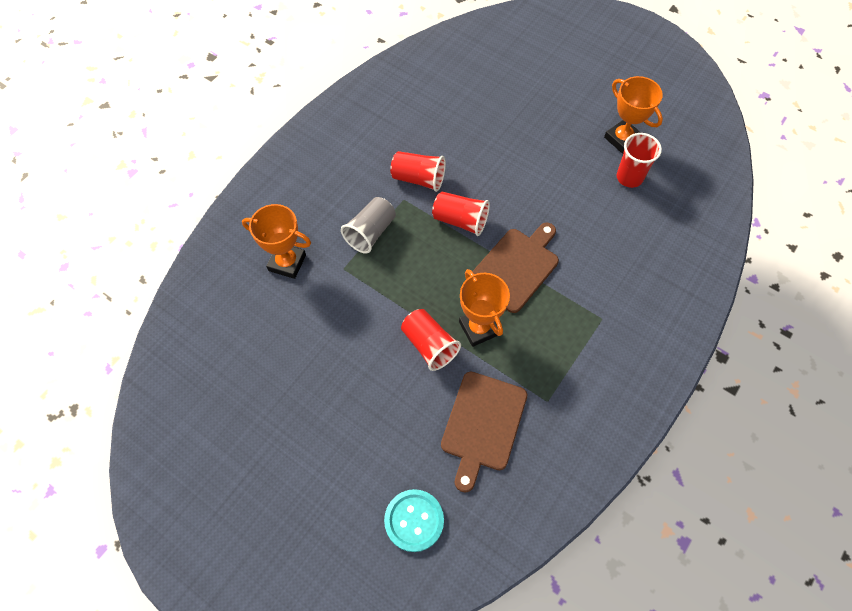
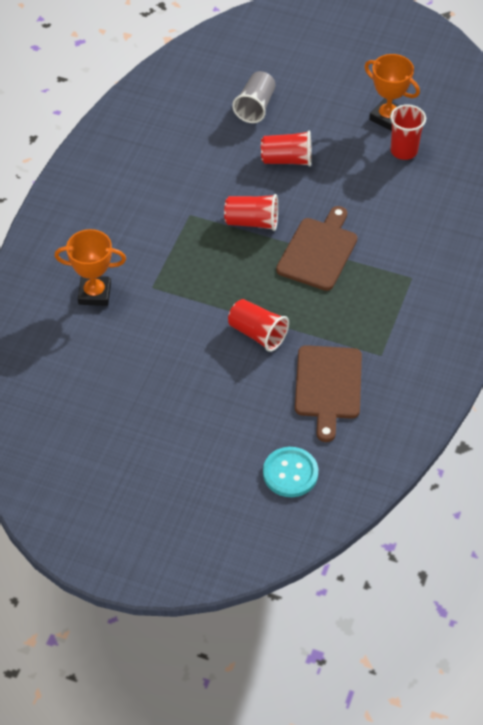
camera: 15 degrees left, 10 degrees down
(370, 232) = (167, 250): grey cup -> grey cup (255, 107)
(418, 179) = (198, 193): red cup -> red cup (287, 160)
(479, 328) = (299, 310): orange trophy -> none

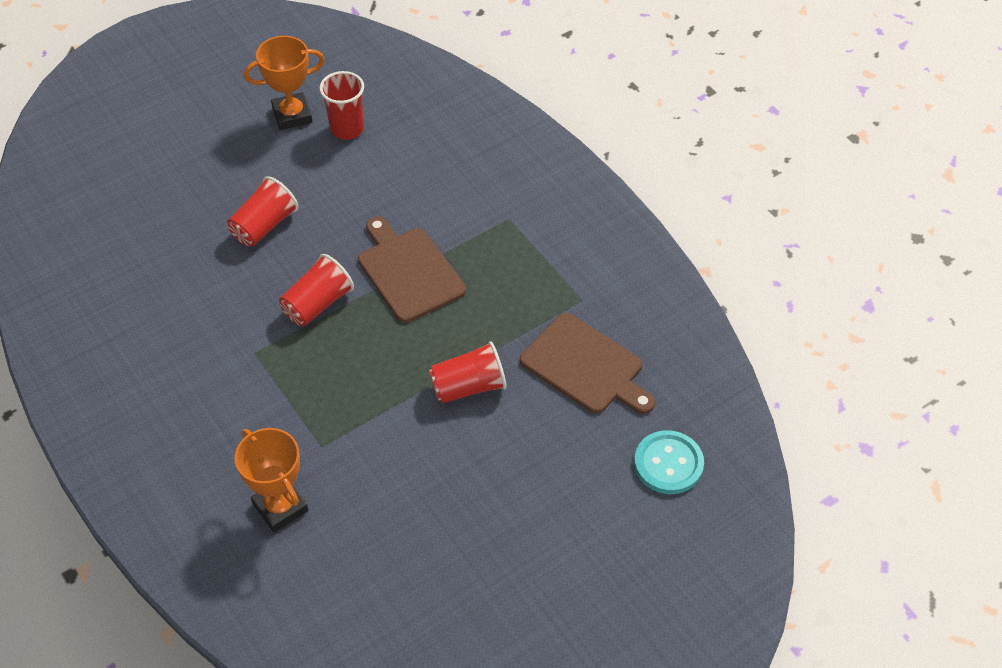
camera: 55 degrees left, 0 degrees up
(94, 293) = (280, 507): orange trophy -> orange trophy turned 75 degrees counterclockwise
(255, 107) = (165, 209): grey cup -> none

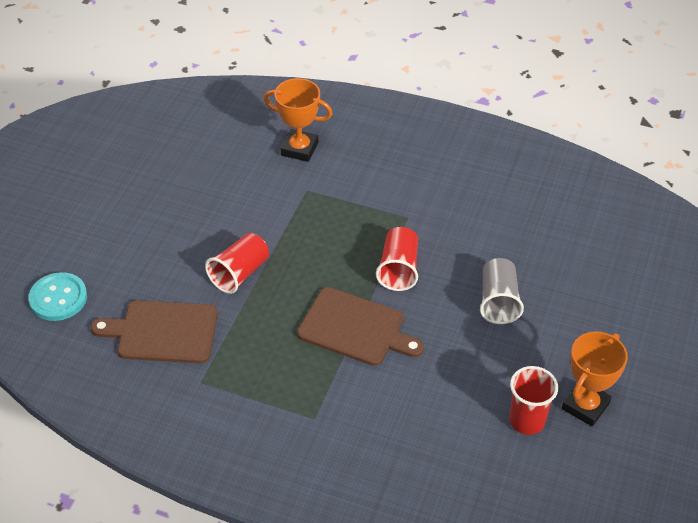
camera: 145 degrees right, 5 degrees down
(264, 226) = (498, 301): red cup -> grey cup

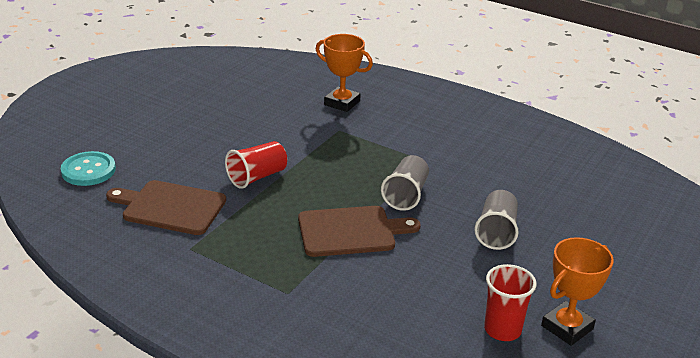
camera: 10 degrees right, 15 degrees down
(355, 328) = (351, 231): brown cutting board -> brown cutting board turned 45 degrees counterclockwise
(398, 269) = (406, 195): red cup -> grey cup

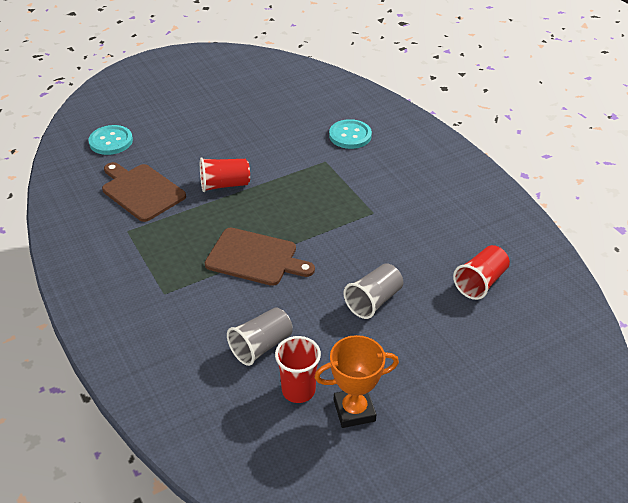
camera: 30 degrees right, 10 degrees up
(342, 103) = (350, 135): orange trophy -> turquoise button
(406, 195) = (327, 240): grey cup -> grey cup (261, 346)
(570, 188) = (480, 282): none -> red cup

